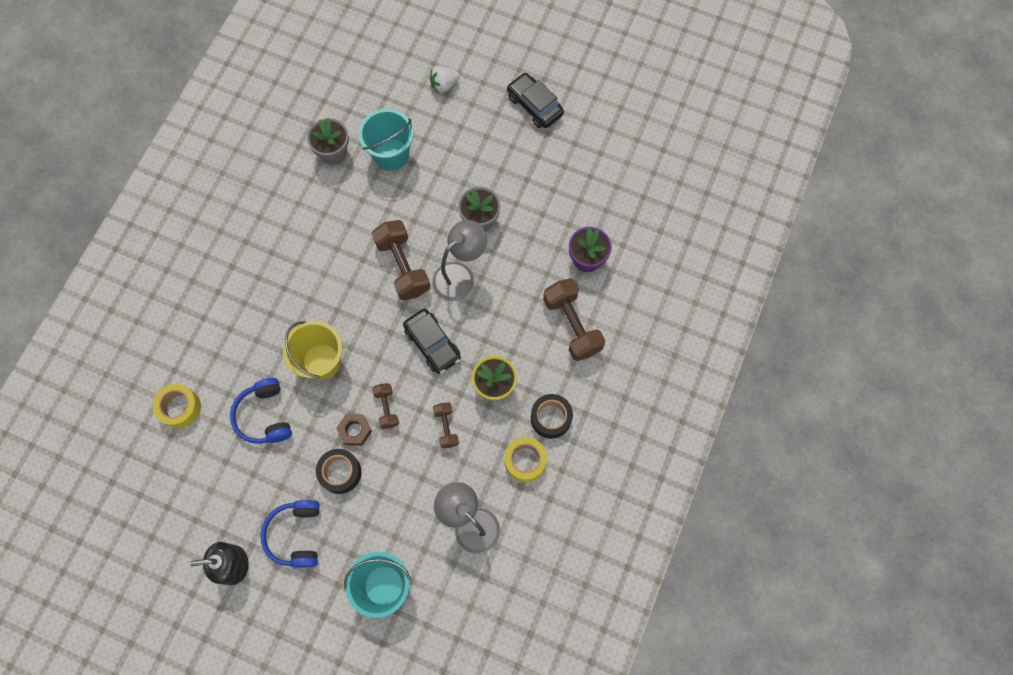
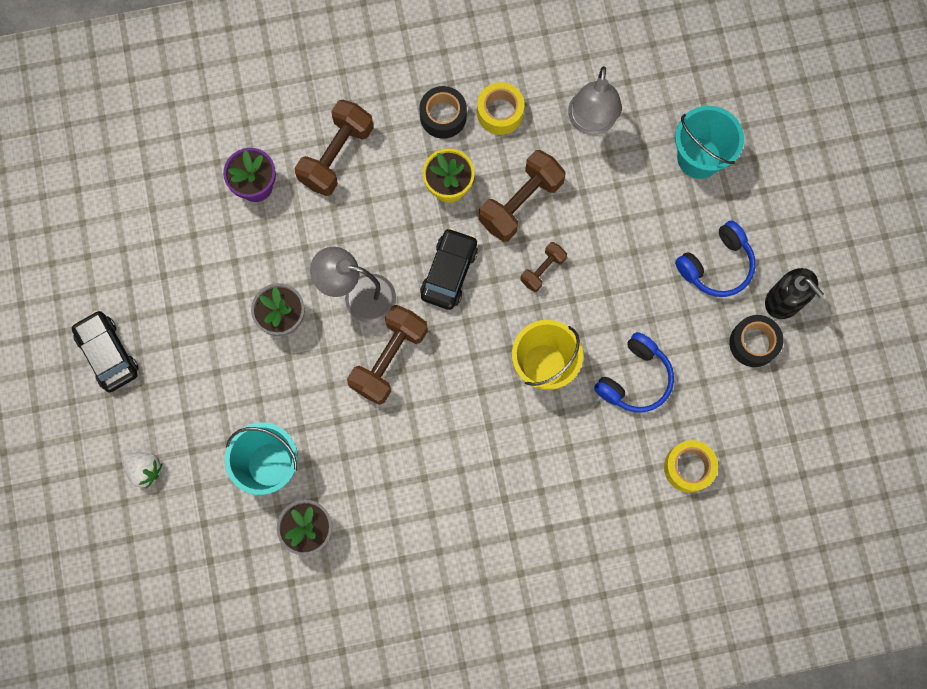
camera: 125 degrees left, 5 degrees up
(340, 472) = (633, 268): black tape -> black tape (753, 343)
(355, 431) = (585, 283): brown nut -> none
(446, 427) = (520, 203): brown dumbbell -> brown dumbbell, size x1.85
(534, 105) = (108, 354): black car -> black car turned 135 degrees clockwise

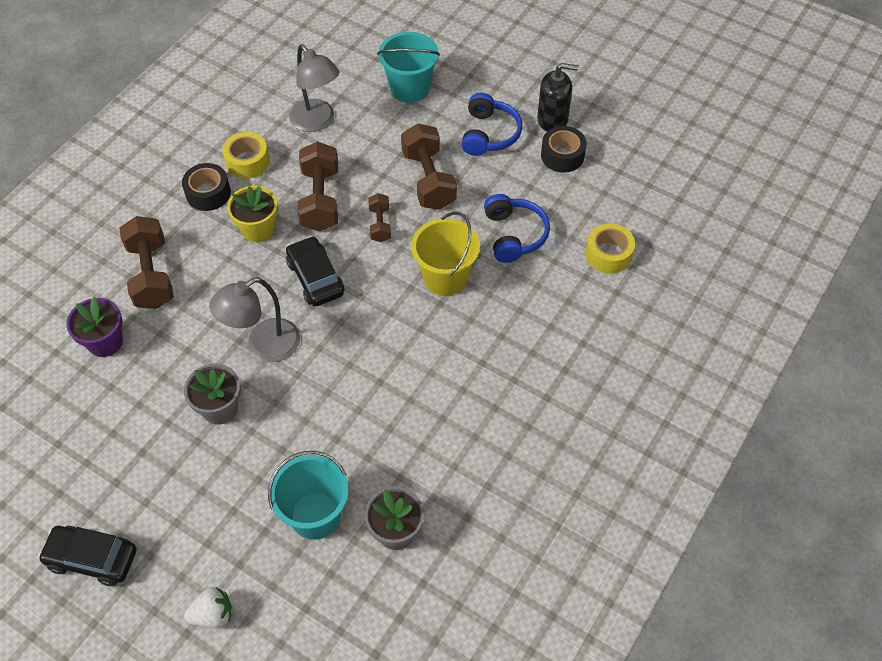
camera: 45 degrees left, 20 degrees down
(389, 359) = (331, 366): brown dumbbell -> brown dumbbell (428, 180)

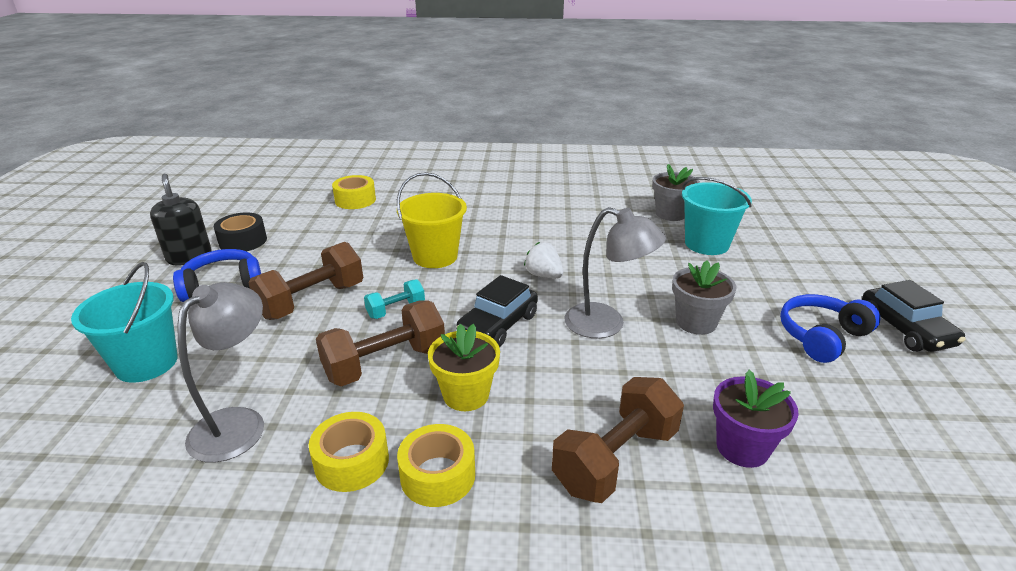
camera: 120 degrees left, 25 degrees down
(208, 193) = (438, 475): black tape -> yellow tape
(213, 615) = (830, 257): white strawberry -> white strawberry (543, 275)
(380, 224) = (396, 310): brown dumbbell -> turquoise dumbbell
(514, 235) = (360, 239): blue headphones -> blue headphones (822, 336)

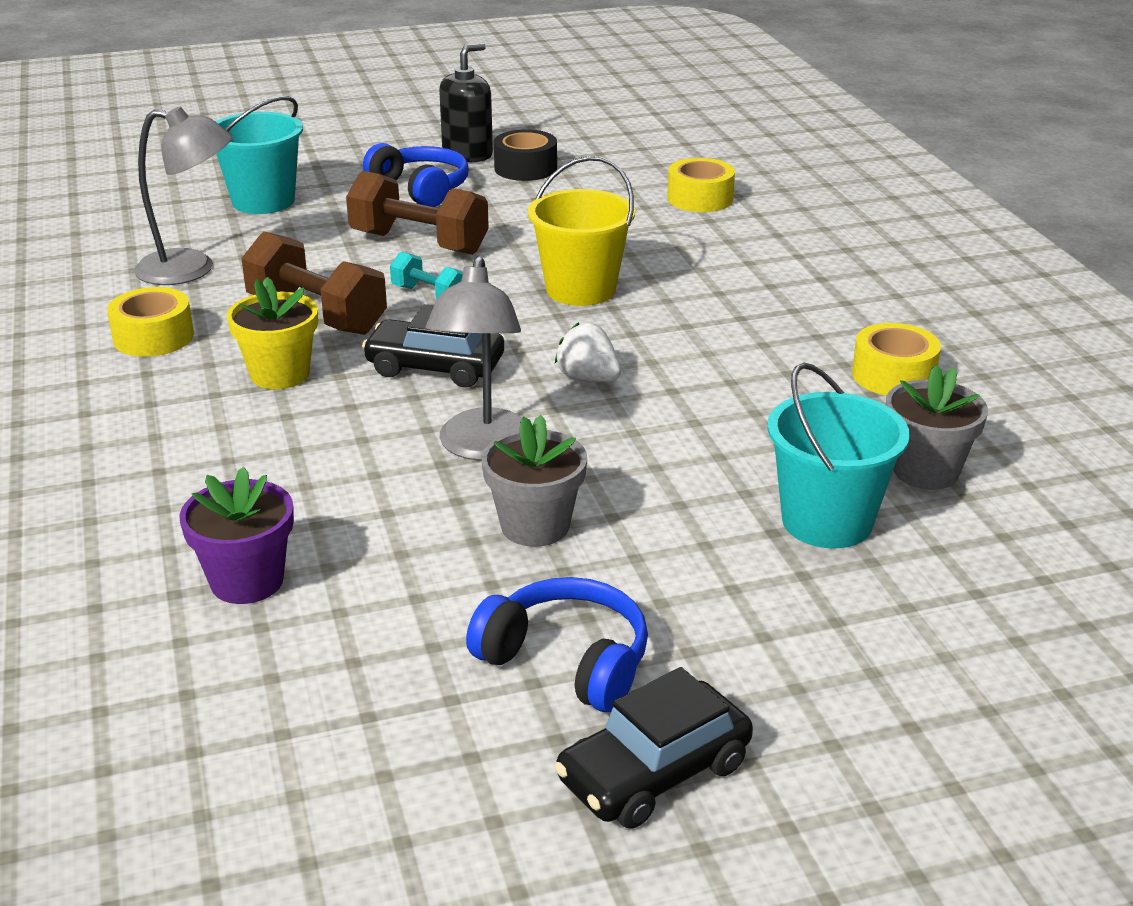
camera: 70 degrees right, 0 degrees up
(438, 475) = (146, 385): yellow tape -> yellow tape (893, 375)
(543, 275) = (588, 378): white strawberry -> white strawberry turned 75 degrees counterclockwise
(615, 459) = (198, 487): brown dumbbell -> none

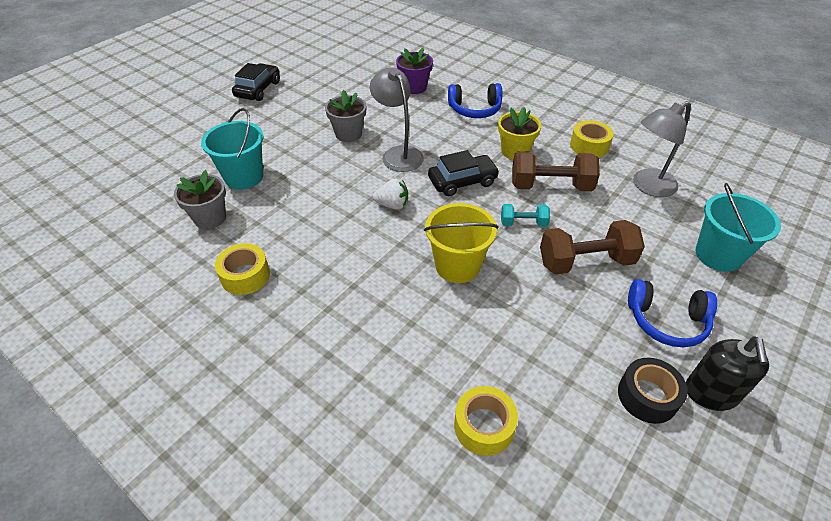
camera: 145 degrees right, 15 degrees up
(566, 661) = (302, 103): blue headphones -> blue headphones (475, 109)

